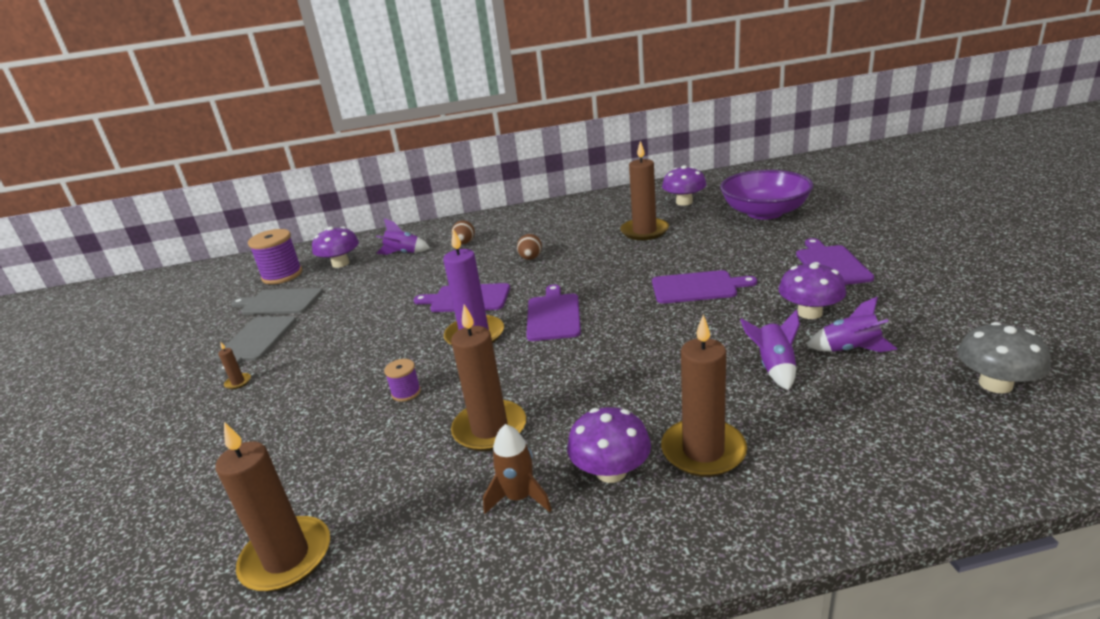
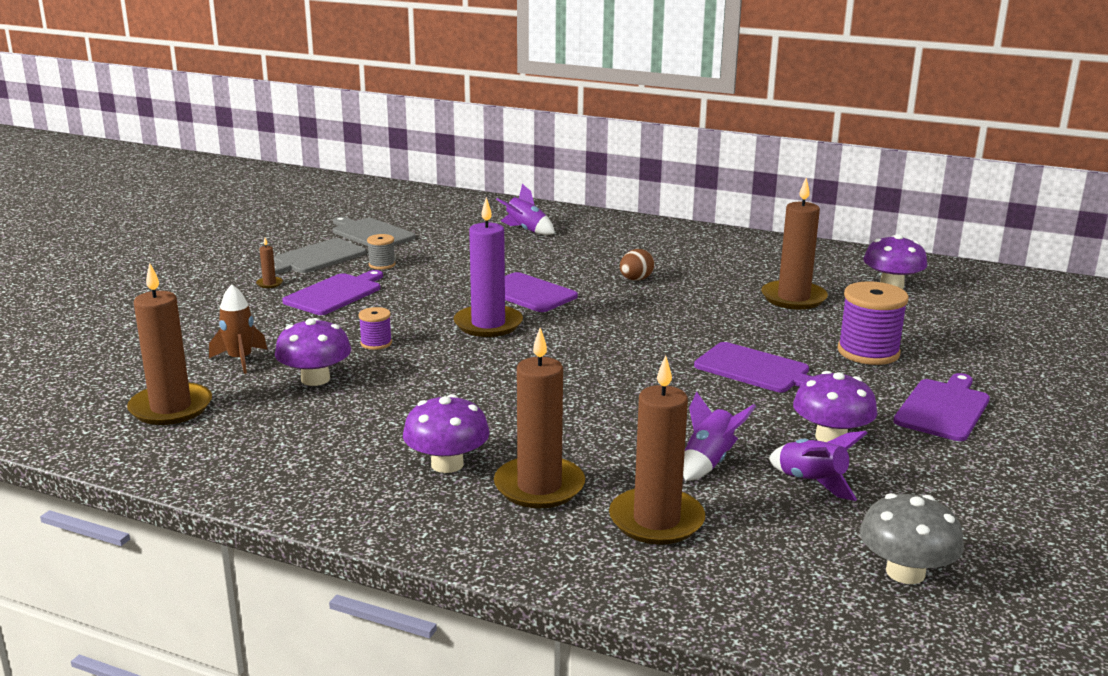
camera: 30 degrees right, 5 degrees down
(282, 275) = (401, 211): purple spool -> purple spool (868, 352)
(322, 324) = (382, 265): none -> grey spool
(340, 263) = (461, 219): purple mushroom -> purple mushroom (315, 379)
(465, 243) = (595, 242): brown egg -> none
(489, 429) = (401, 396): brown candle -> brown candle (656, 520)
(519, 497) = (358, 447): brown rocket -> brown rocket (240, 360)
(553, 315) = (579, 336): purple cutting board -> purple cutting board (335, 294)
(764, 212) = (968, 330): purple bowl -> none

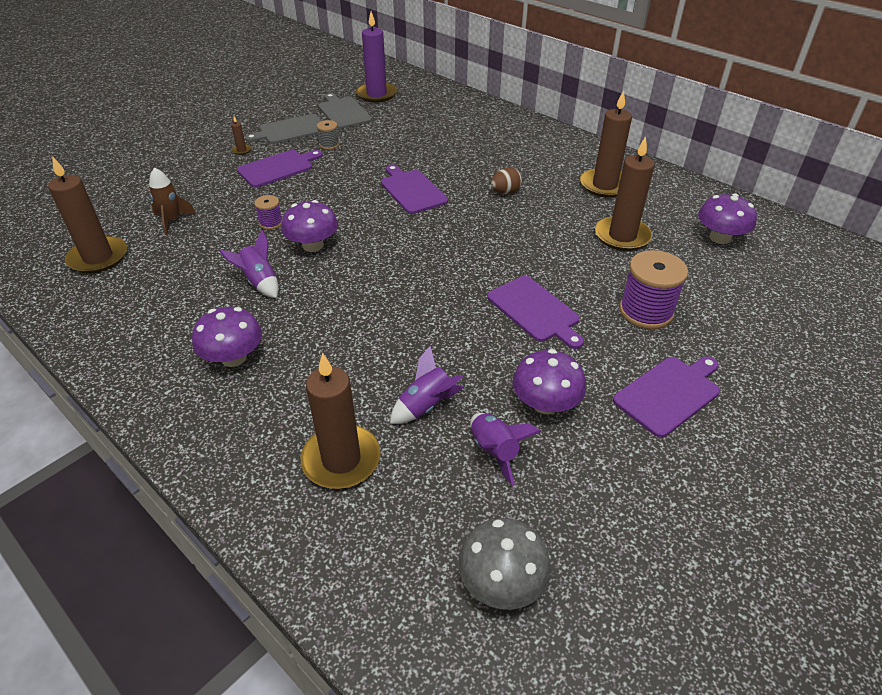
camera: 20 degrees right, 20 degrees up
(315, 379) = (206, 250): purple mushroom -> purple mushroom (313, 245)
(488, 324) = (362, 219): purple candle -> purple candle (376, 94)
(526, 230) = (457, 126): purple rocket -> purple rocket (259, 282)
(539, 486) = (281, 398): brown candle -> brown candle (604, 185)

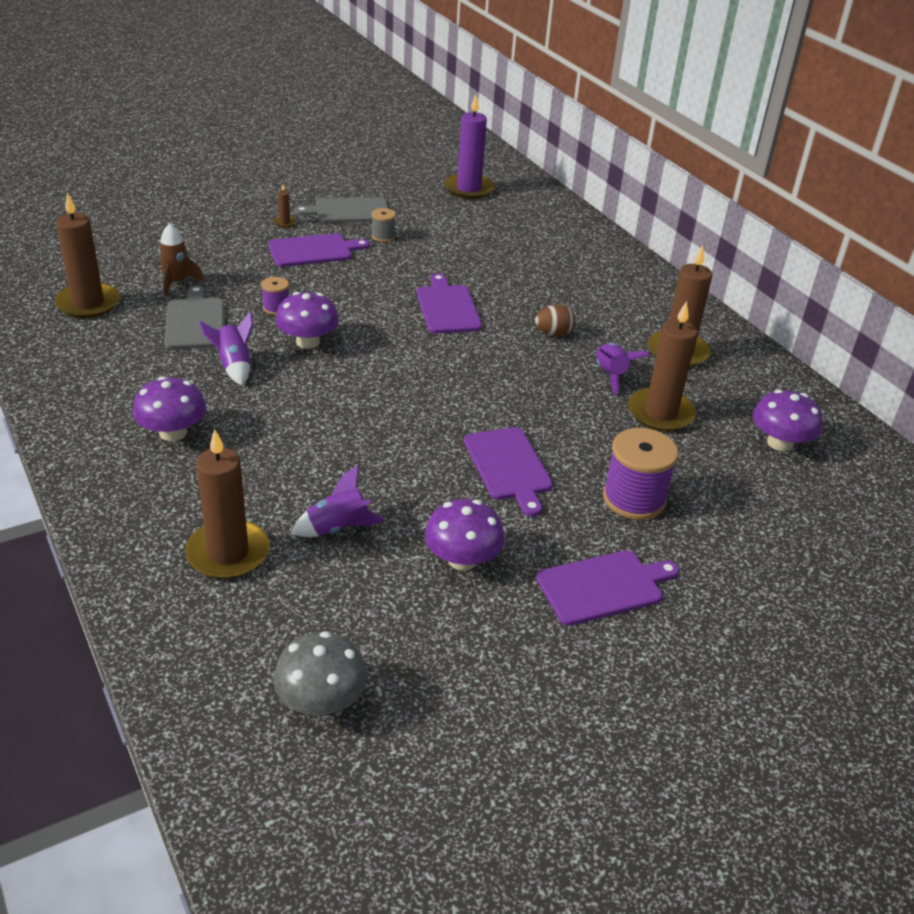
camera: 15 degrees right, 5 degrees down
(343, 112) = (419, 202): grey cutting board -> grey cutting board (195, 321)
(494, 451) = (382, 588): purple rocket -> purple rocket (611, 375)

